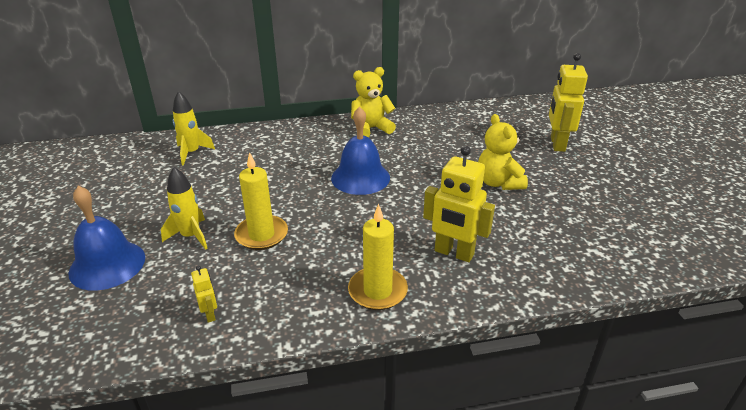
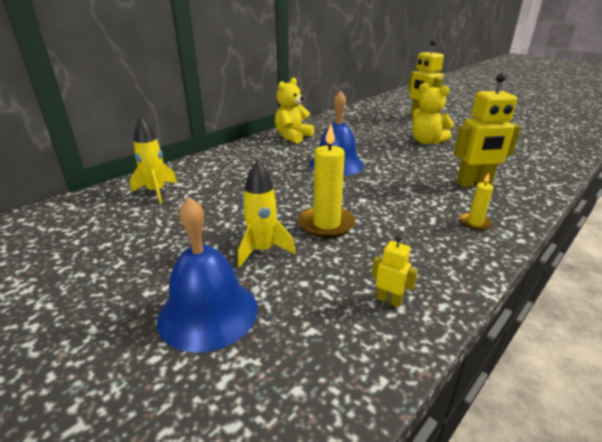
camera: 35 degrees left, 5 degrees down
(377, 291) = (474, 223): yellow candle -> yellow candle, size x0.54

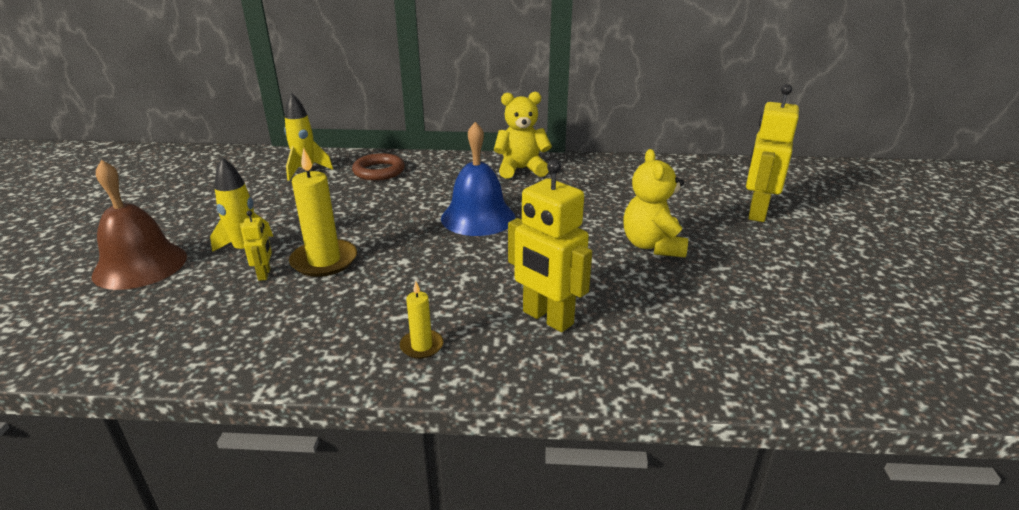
camera: 50 degrees right, 0 degrees up
(208, 312) = (140, 265): blue bell -> brown bell
(214, 170) = (379, 171): none -> brown ring
(389, 300) = (208, 336): yellow robot -> yellow robot (265, 274)

